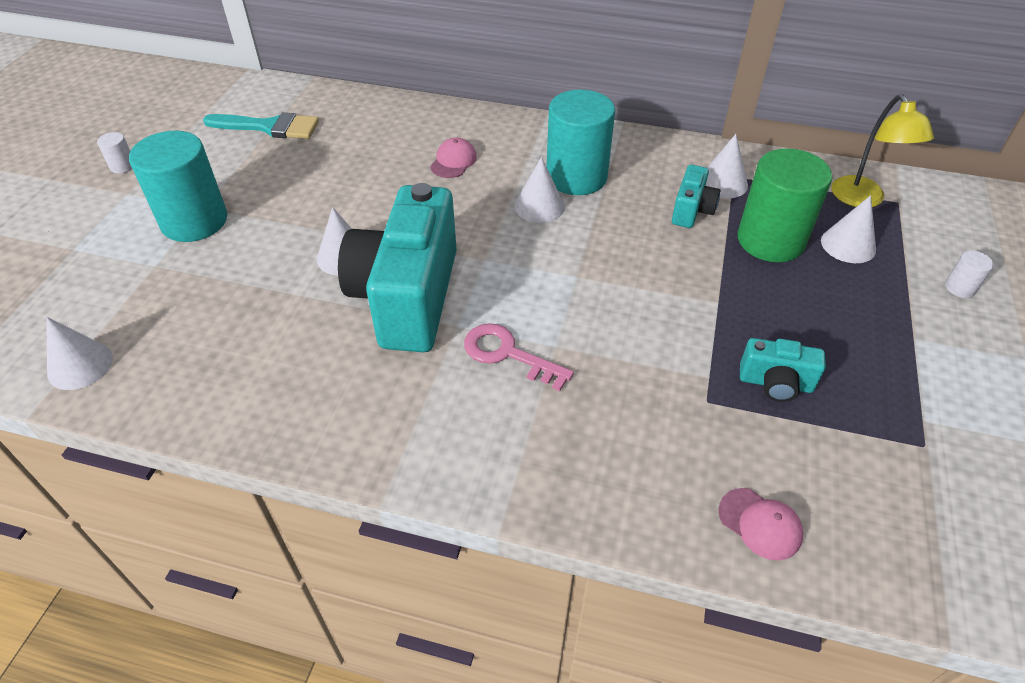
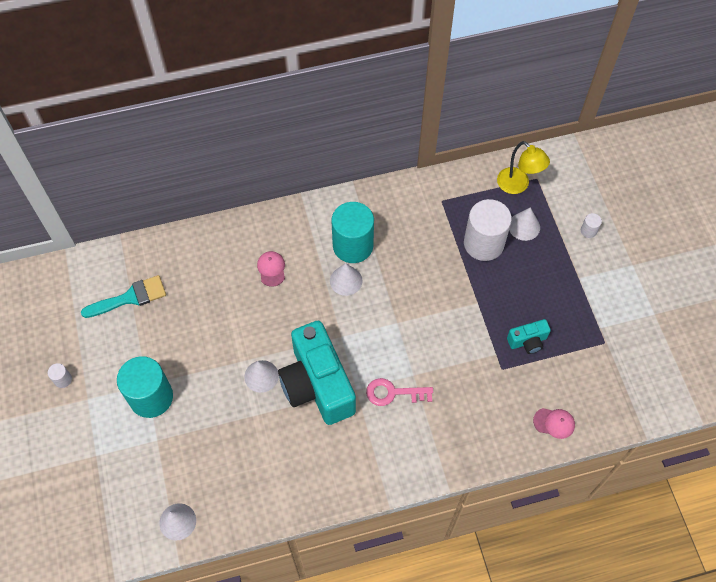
camera: 30 degrees left, 15 degrees up
(691, 210) = (431, 241): turquoise camera -> none
(723, 183) = (437, 209): white cone -> none
(770, 240) = (483, 243): green cylinder -> white cylinder

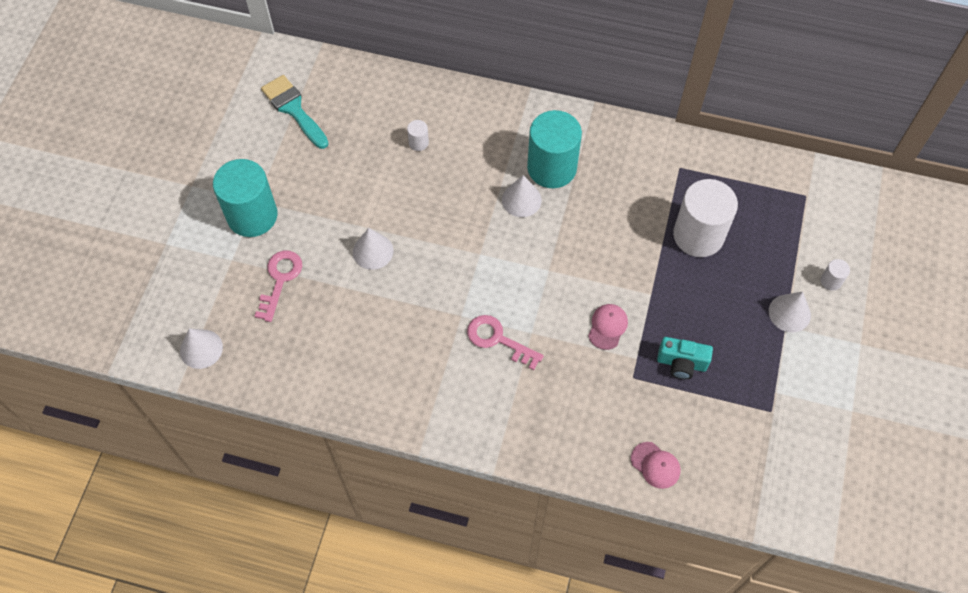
camera: 30 degrees right, 0 degrees up
(63, 379) = (181, 155): white cylinder -> white cylinder (418, 143)
(130, 297) = (293, 109): turquoise brush -> turquoise brush turned 135 degrees counterclockwise
(204, 435) = (280, 280): none -> pink key
(271, 269) = (451, 150): pink cap -> pink cap (607, 327)
(317, 385) = (424, 290): turquoise camera -> none
(518, 185) = (778, 193): yellow lamp -> none
(524, 226) = (757, 239): white cone -> white cone (789, 313)

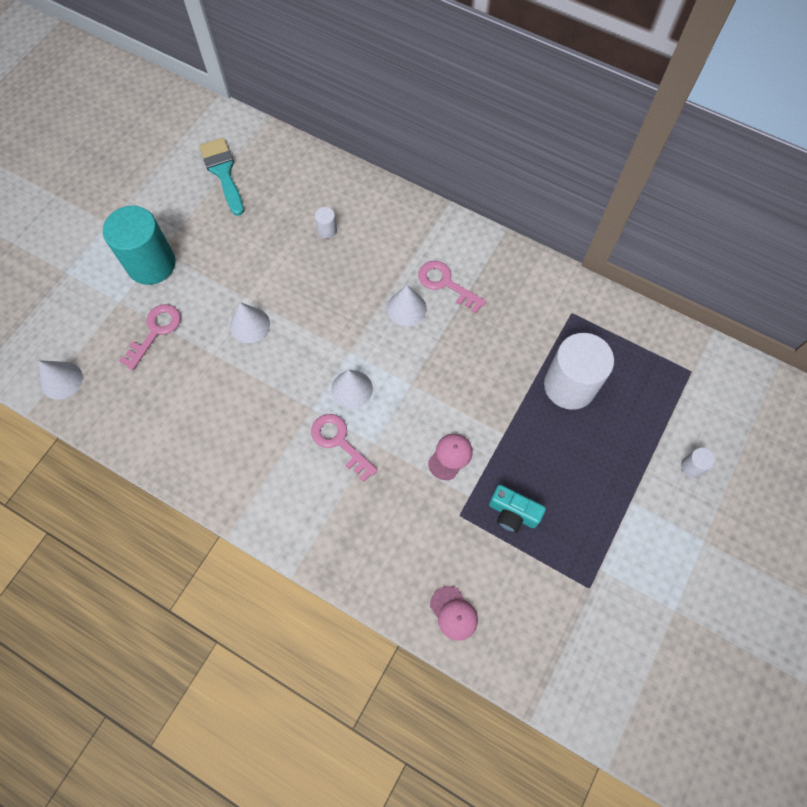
camera: 15 degrees right, 5 degrees up
(552, 168) = (445, 284): turquoise cylinder -> pink key
(789, 313) = (639, 489): white cone -> white cone (352, 389)

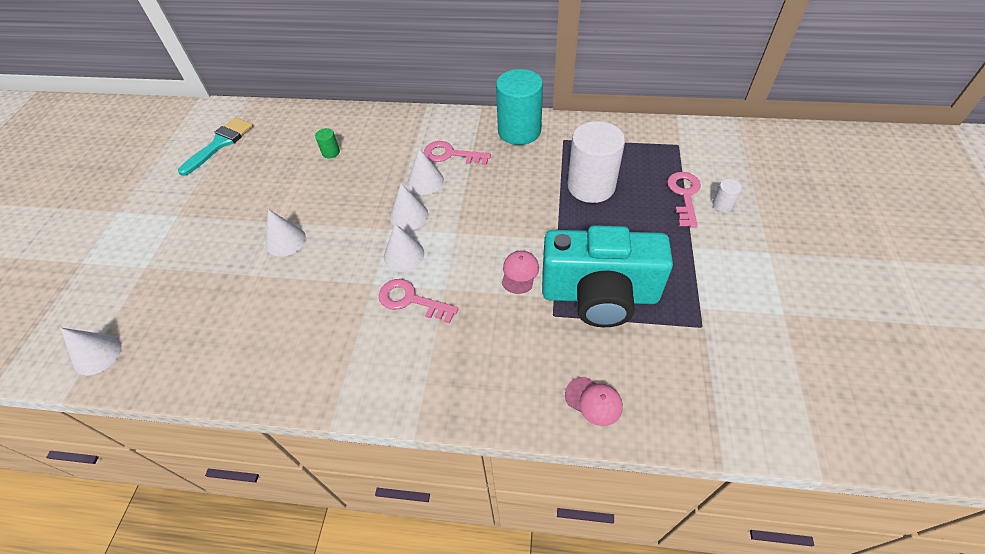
camera: 20 degrees left, 15 degrees down
(151, 264) = (171, 227): turquoise cylinder -> turquoise cylinder (519, 131)
(155, 331) = (191, 278): pink key -> pink key (684, 195)
(223, 172) = (220, 143): turquoise brush -> turquoise brush turned 75 degrees clockwise
(327, 230) = (331, 152): white cylinder -> green cylinder
(374, 344) = (409, 215): none -> white cone
(512, 513) = (599, 295): turquoise camera -> turquoise camera, size x2.25

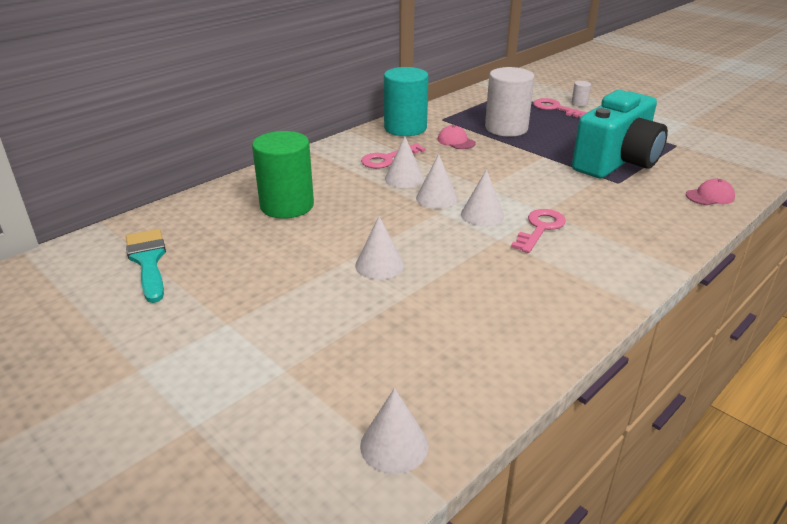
camera: 55 degrees left, 20 degrees down
(331, 152) = (287, 206): green cylinder -> green cylinder, size x2.44
(411, 300) = (540, 228): pink key -> pink key turned 150 degrees clockwise
(519, 273) = (562, 179): pink cap -> pink cap (456, 141)

